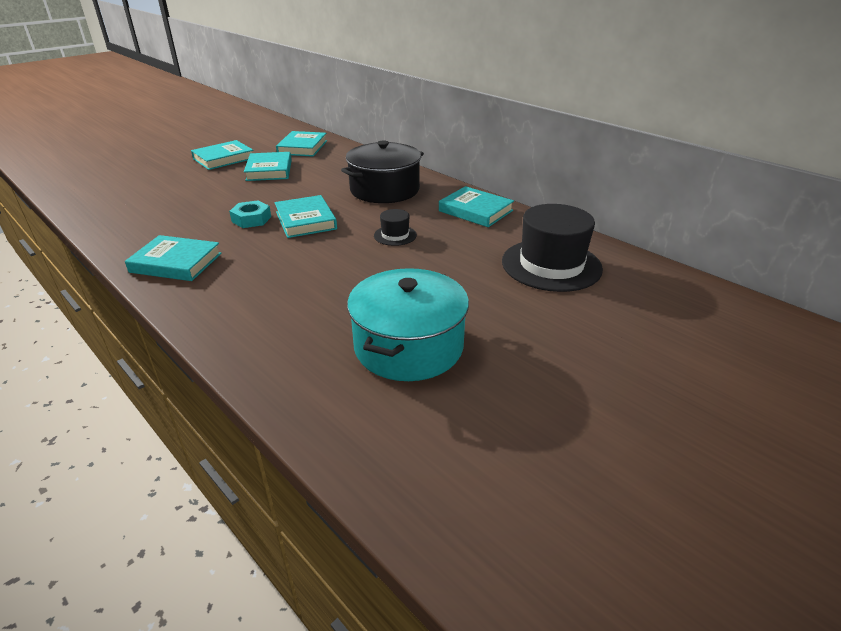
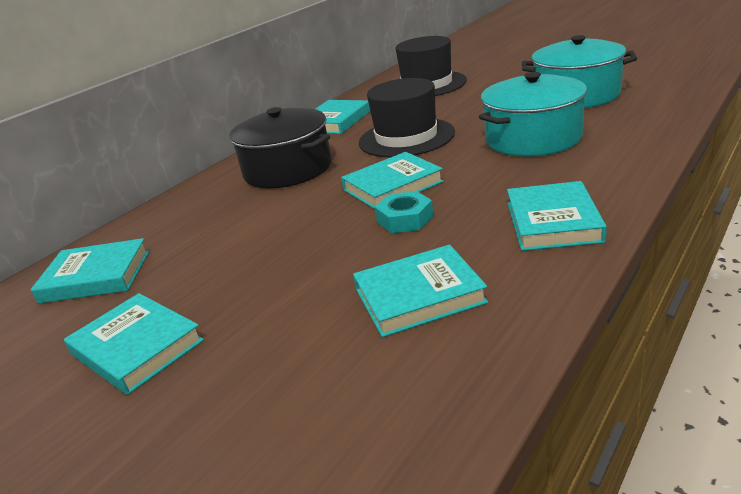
camera: 95 degrees left, 5 degrees down
(269, 170) = (212, 270): turquoise book -> turquoise book (419, 296)
(318, 289) = (533, 138): none -> turquoise pot
(395, 235) = (406, 137): black hat -> black hat, size x2.11

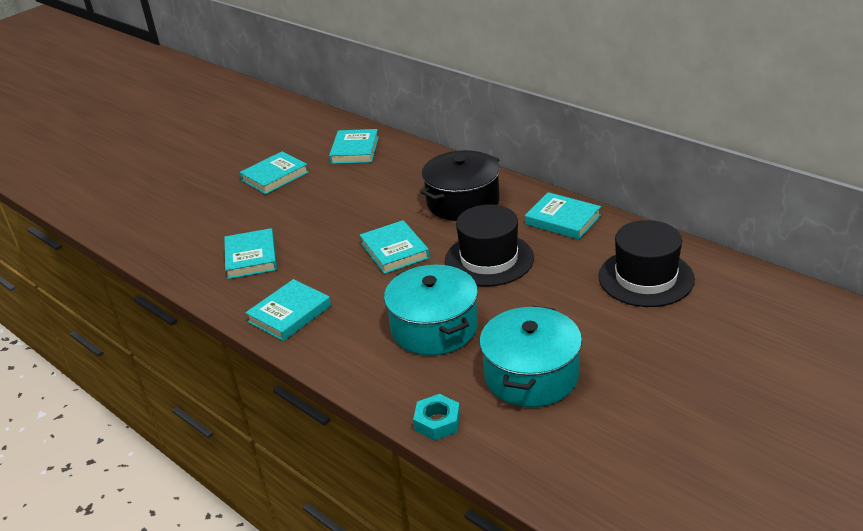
camera: 95 degrees right, 5 degrees up
(405, 219) = (339, 255): turquoise nut -> turquoise nut (437, 422)
(553, 222) = (289, 314): turquoise book -> turquoise book turned 60 degrees counterclockwise

